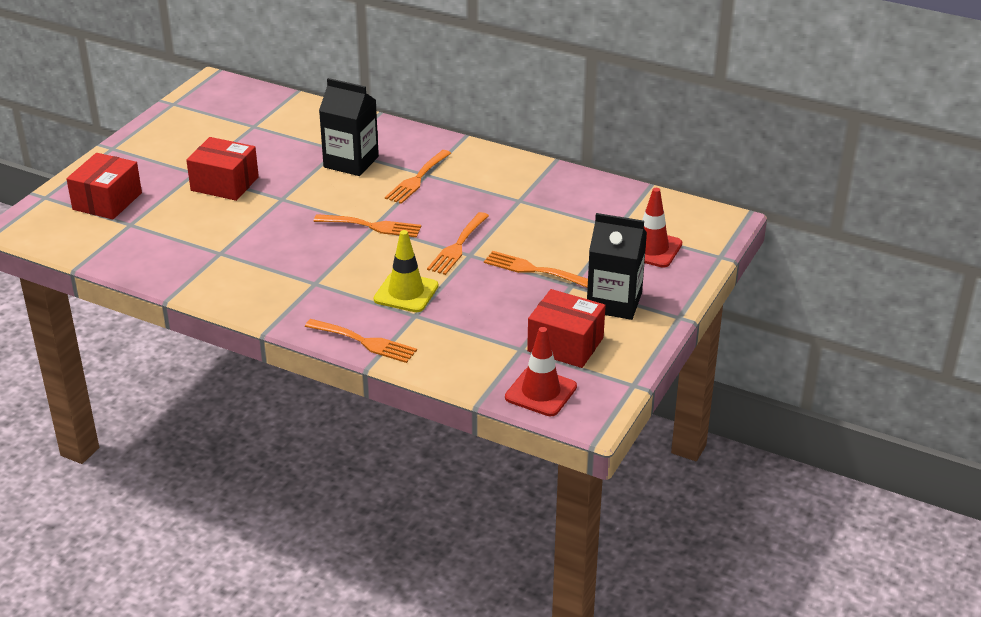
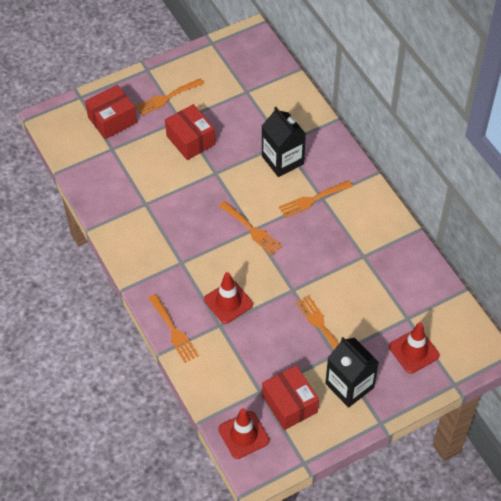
camera: 35 degrees right, 20 degrees up
(406, 293) = (228, 302): yellow traffic cone -> red traffic cone
(457, 246) = (290, 278): orange fork -> orange fork (166, 98)

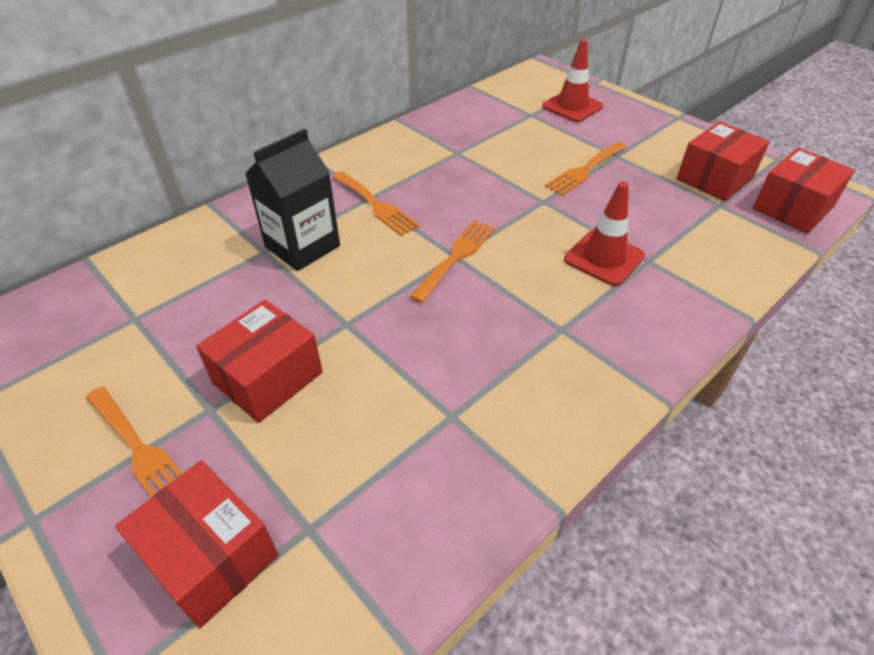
camera: 105 degrees left, 10 degrees down
(174, 331) = (698, 309): orange fork -> none
(243, 435) = (793, 208): red traffic cone -> red box
(349, 385) = (650, 140): black carton -> none

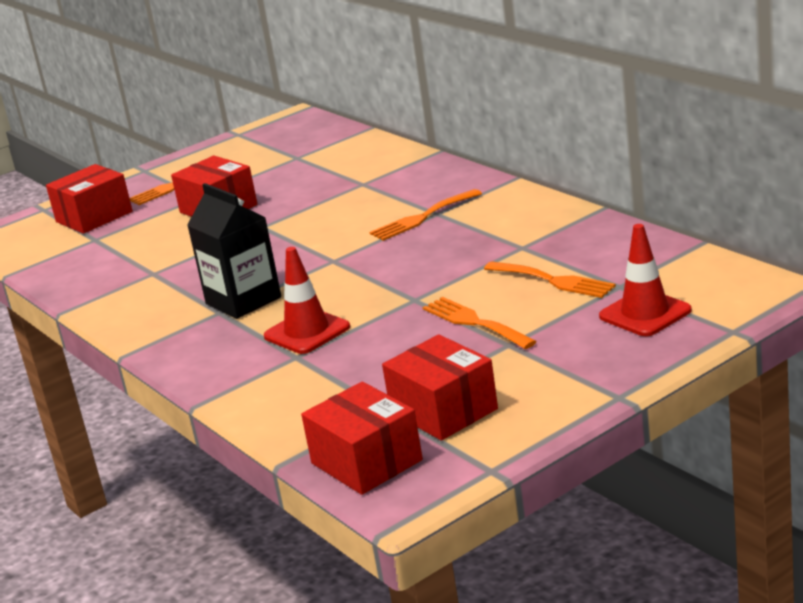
camera: 100 degrees right, 20 degrees down
(302, 246) = (365, 196): black carton -> black carton (243, 300)
(456, 256) = (331, 261): orange fork -> orange fork (553, 281)

